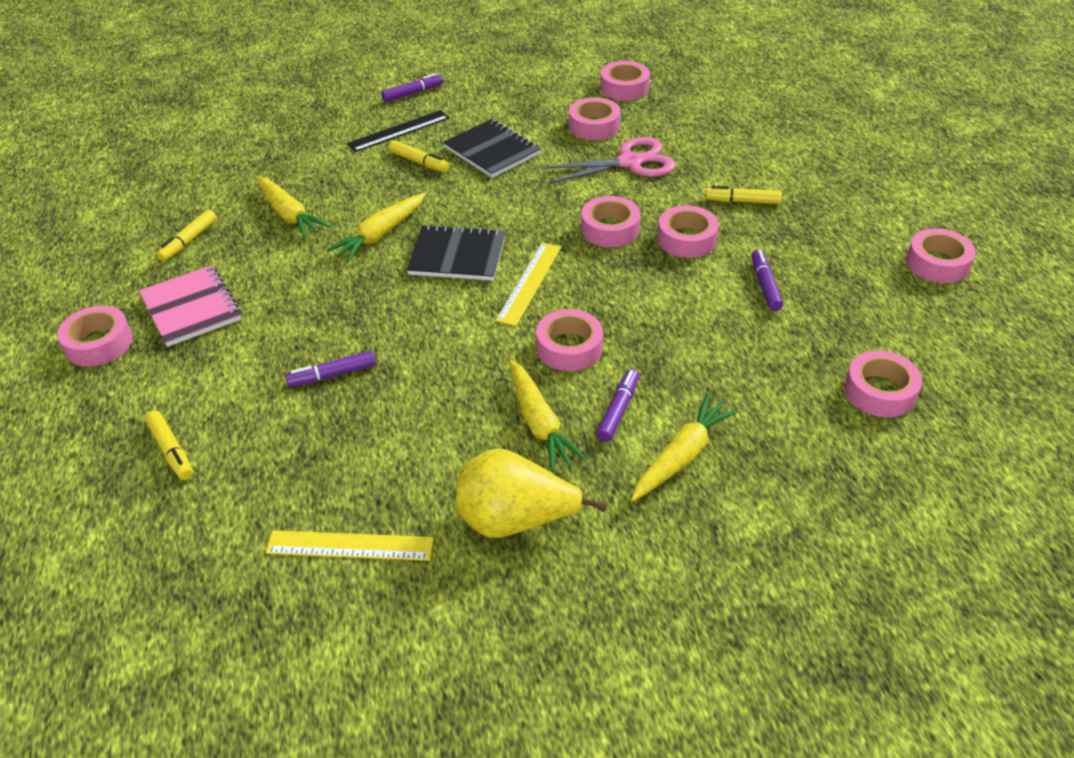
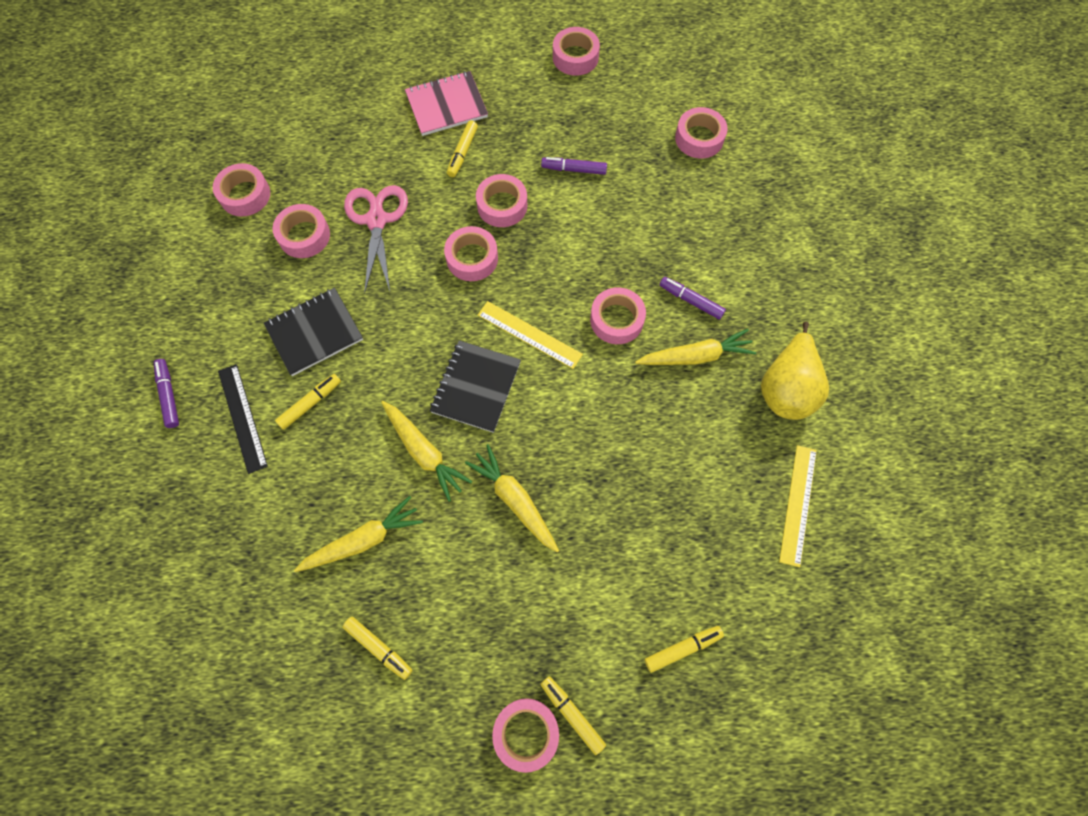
camera: 80 degrees left, 25 degrees up
(112, 372) = (572, 714): none -> yellow marker
(191, 308) = (493, 639): pink notebook -> pink notebook (446, 105)
(332, 375) = (614, 508): purple marker -> none
(681, 456) = (741, 271): yellow carrot -> yellow carrot (515, 500)

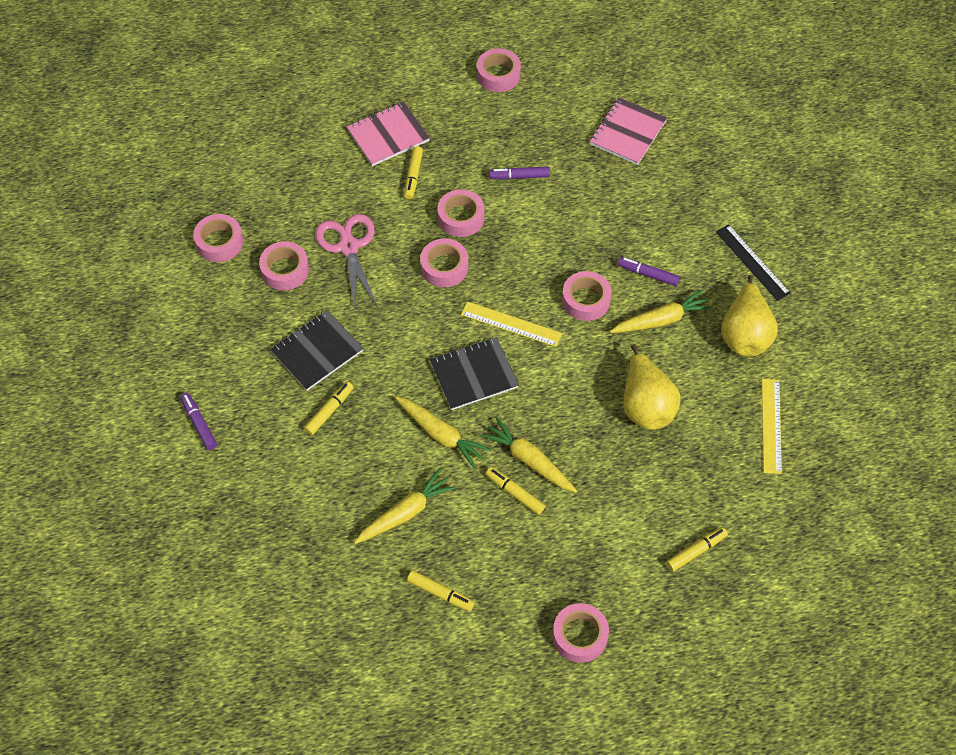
camera: 10 degrees left, 10 degrees down
(242, 417) = (271, 432): black ruler -> black ruler (752, 262)
(476, 387) = (474, 375): black notebook -> black notebook turned 60 degrees clockwise
(572, 714) = (614, 615): yellow marker -> yellow marker (515, 493)
(659, 455) = (646, 405): none -> yellow pear
(699, 138) = (627, 133): pink tape -> pink notebook

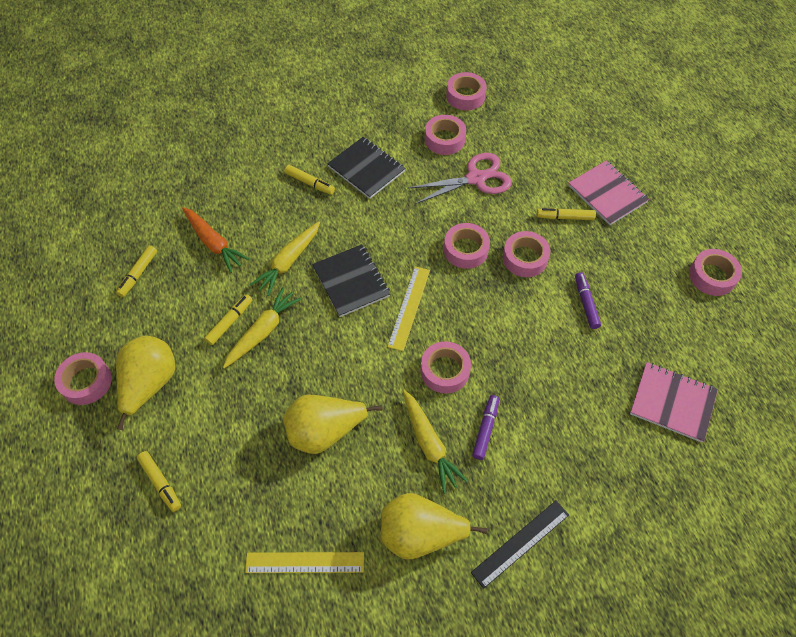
camera: 85 degrees right, 0 degrees up
(199, 424) = (295, 106): purple marker -> none
(405, 513) = (214, 243): yellow carrot -> orange carrot
(586, 569) = (150, 384): none -> yellow pear

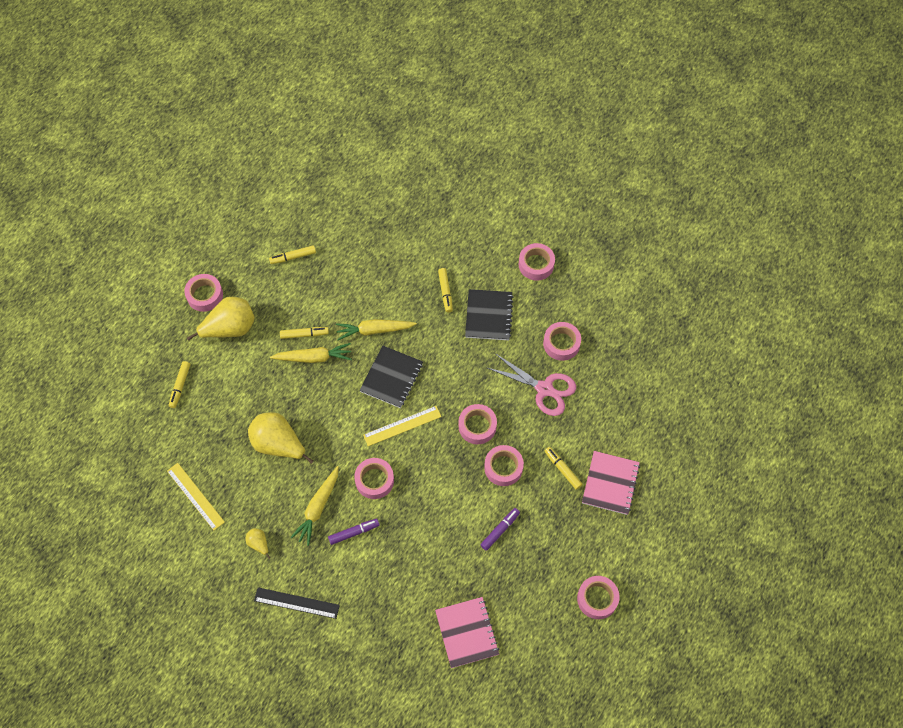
camera: 50 degrees right, 5 degrees up
(214, 243) = (350, 277): orange carrot -> none
(420, 534) = (259, 544): yellow pear -> yellow pear, size x0.46
(465, 96) = (616, 327): pink tape -> pink tape (536, 264)

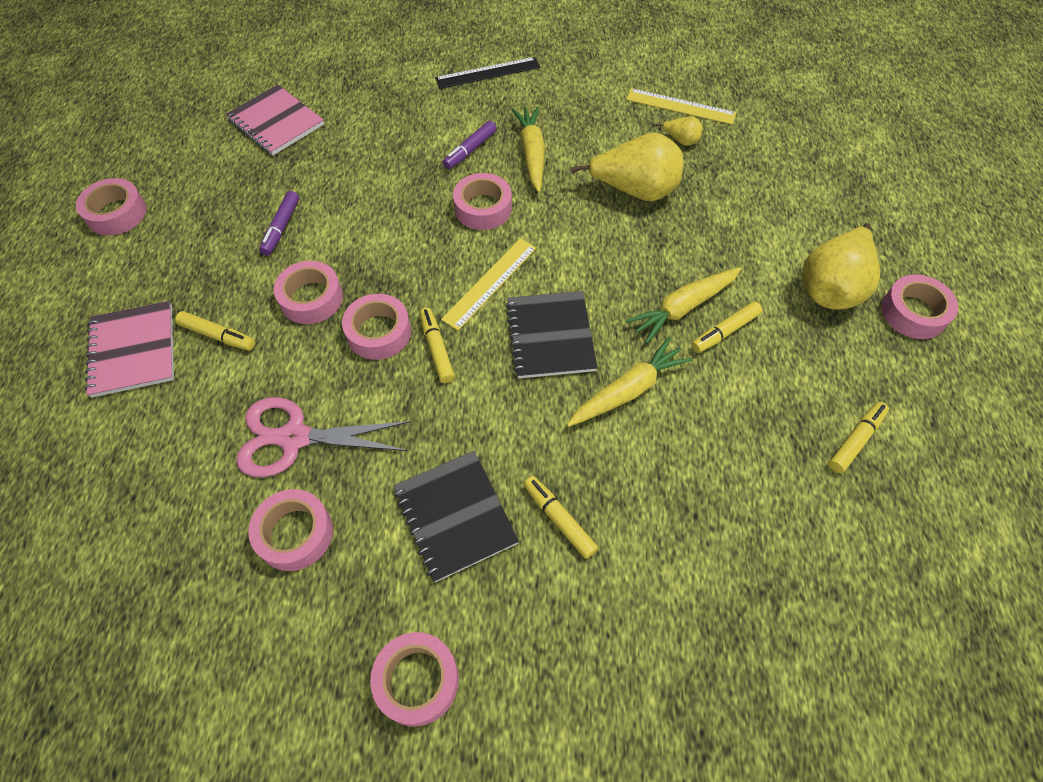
camera: 150 degrees right, 5 degrees down
(180, 386) = (816, 194): yellow marker -> yellow marker (436, 349)
(259, 544) = (571, 98): yellow pear -> yellow pear (681, 140)

